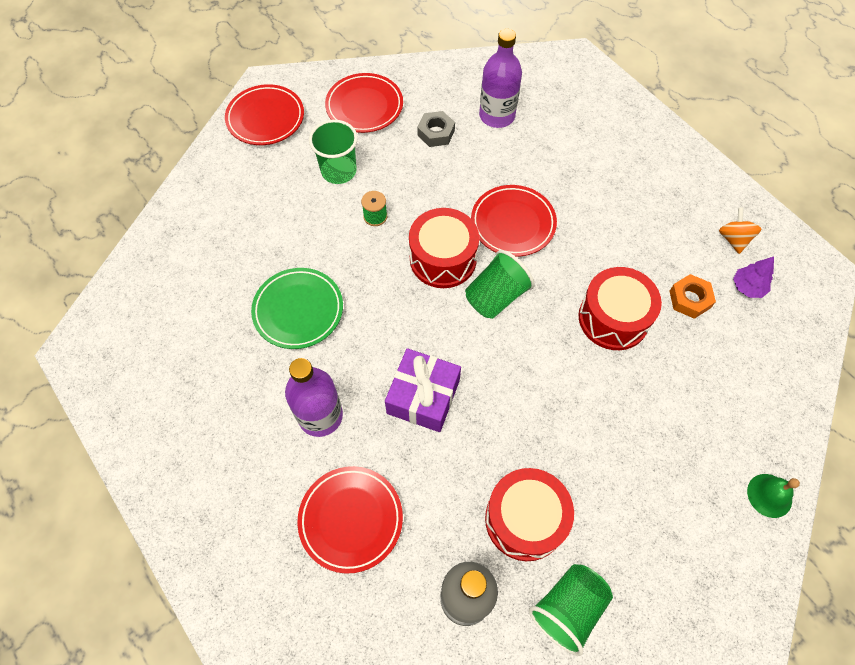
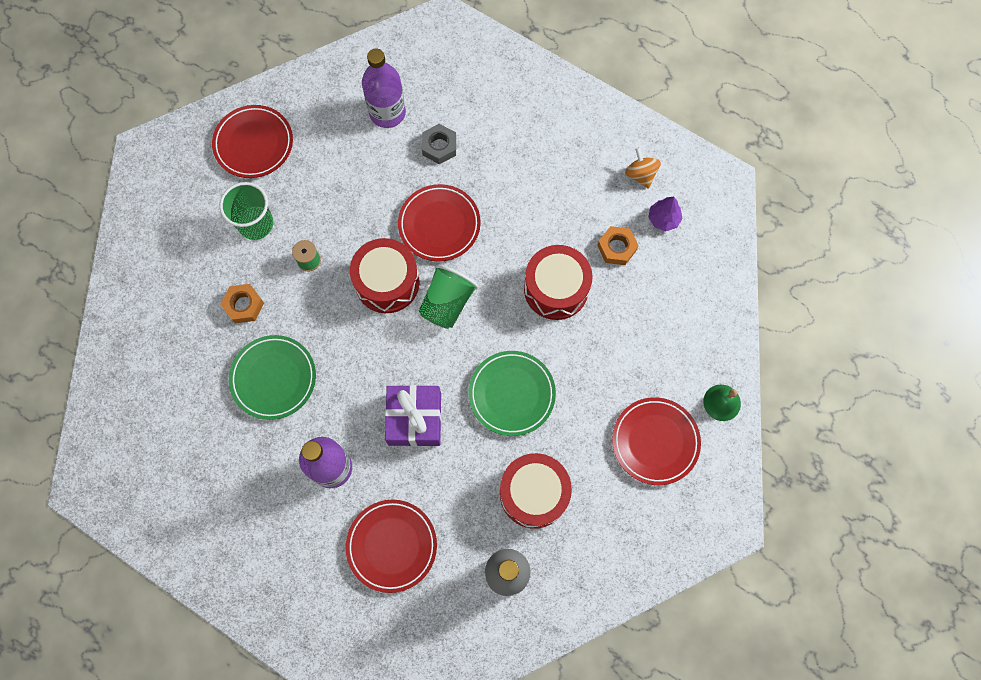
camera: 20 degrees left, 10 degrees up
(265, 118) = (160, 189): red plate -> red plate (655, 442)
(298, 236) = (244, 305): none -> orange nut
(436, 133) = (335, 151): grey nut -> grey nut (439, 146)
(534, 406) = (511, 394): none -> green plate
(567, 609) = (588, 551): green cup -> none

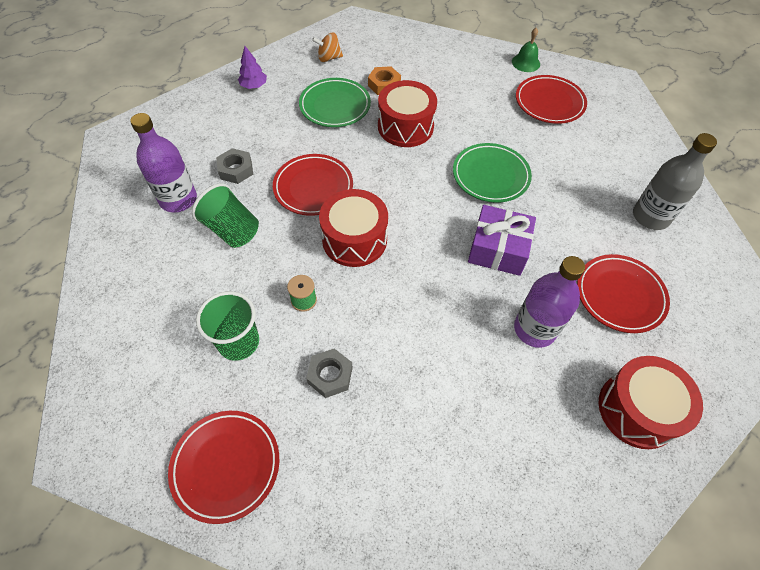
camera: 75 degrees left, 15 degrees down
(244, 305) = (330, 375): orange nut -> grey nut
(254, 144) = (141, 323): red plate -> red plate (226, 466)
(273, 378) = (424, 363): green plate -> green plate (335, 106)
(447, 303) = (392, 199): green cup -> green cup (232, 230)
(533, 493) = (581, 182): red drum -> red drum (637, 410)
(663, 219) = (371, 55): purple tree -> purple tree (254, 86)

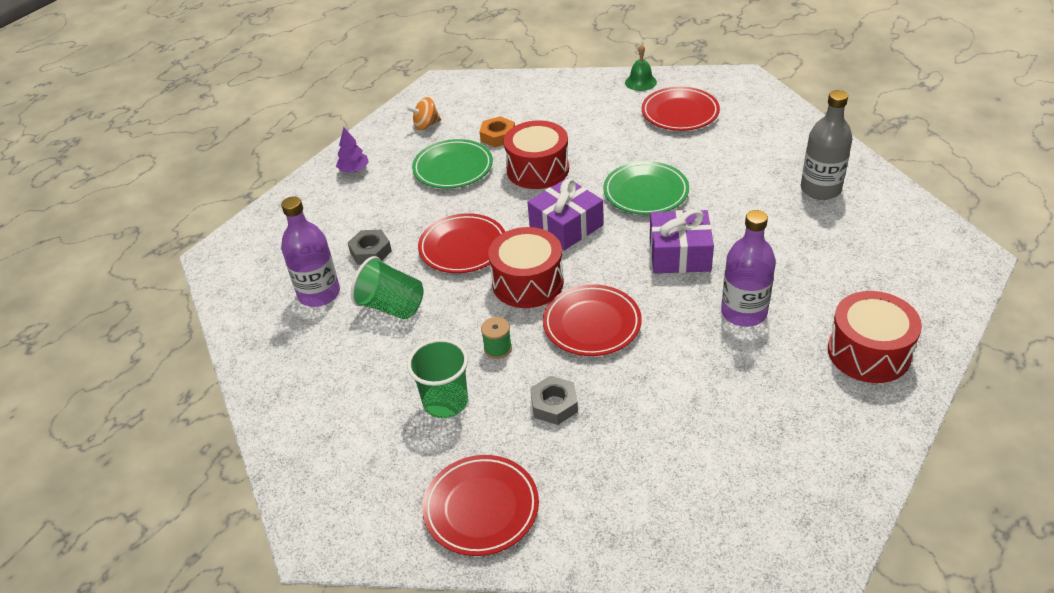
camera: 10 degrees left, 15 degrees down
(409, 191) = (566, 226): none -> purple gift
(620, 295) = (816, 263): red plate -> red plate (592, 324)

